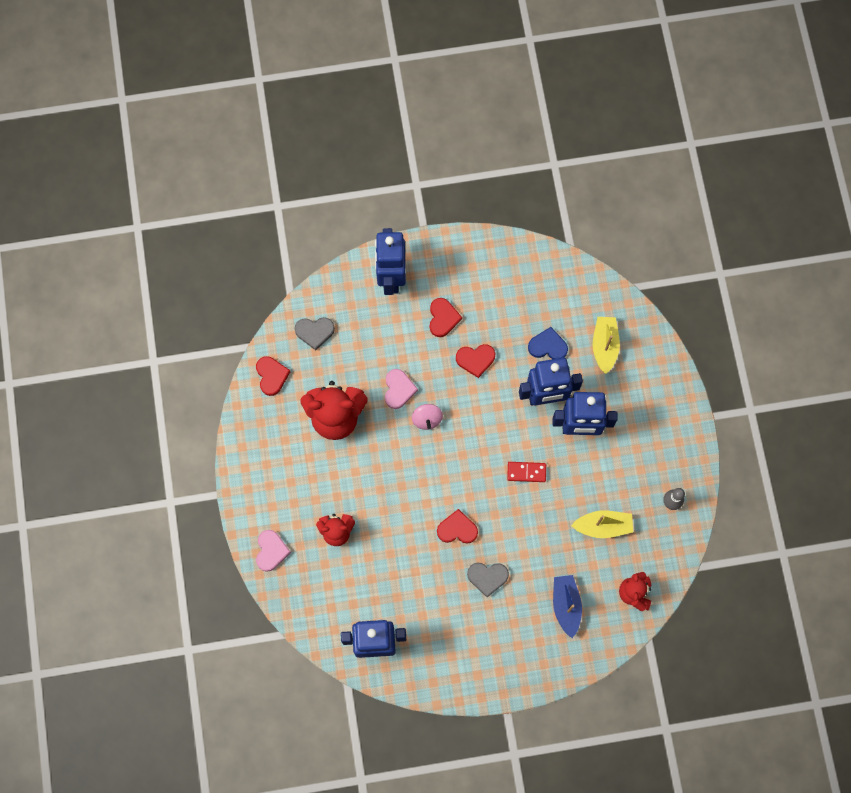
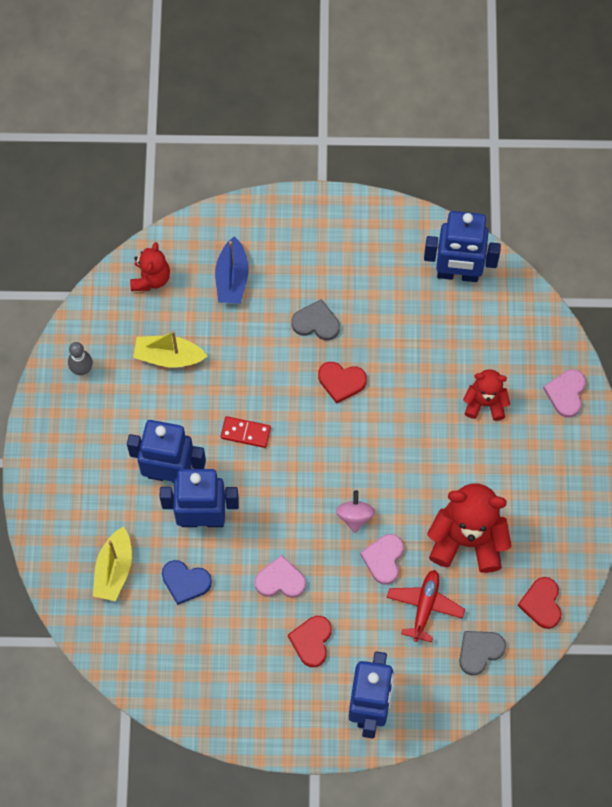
camera: 170 degrees left, 5 degrees down
(314, 332) = (479, 651): grey heart -> grey heart turned 45 degrees counterclockwise
(361, 358) = (425, 606): none -> red plane
(475, 360) = (280, 580): red heart -> pink heart

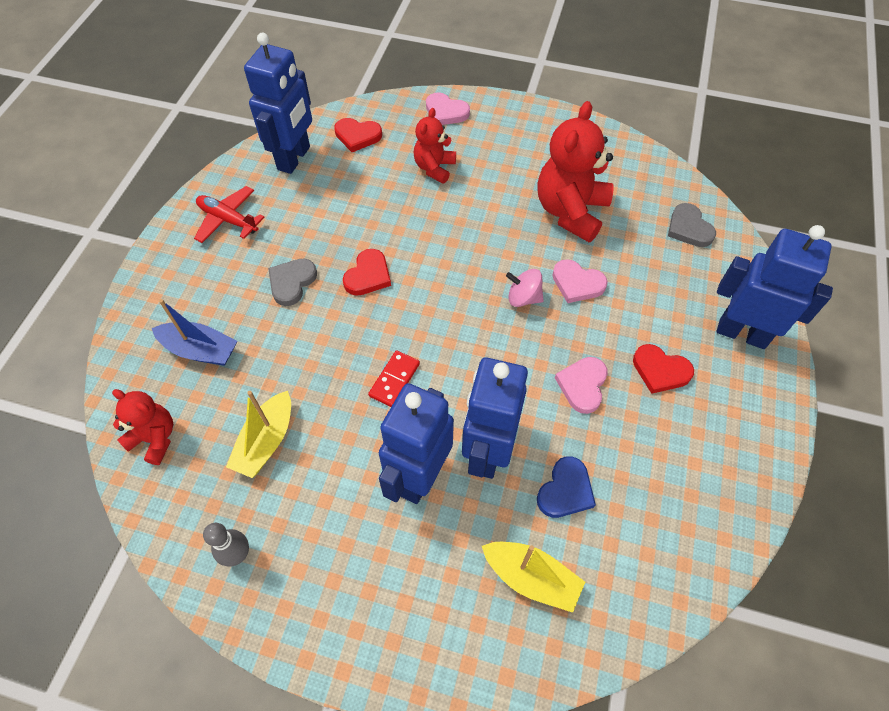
camera: 75 degrees left, 10 degrees down
(425, 606) = (635, 261): red plane -> red plane (228, 220)
(541, 603) = (646, 173): red heart -> red heart (357, 136)

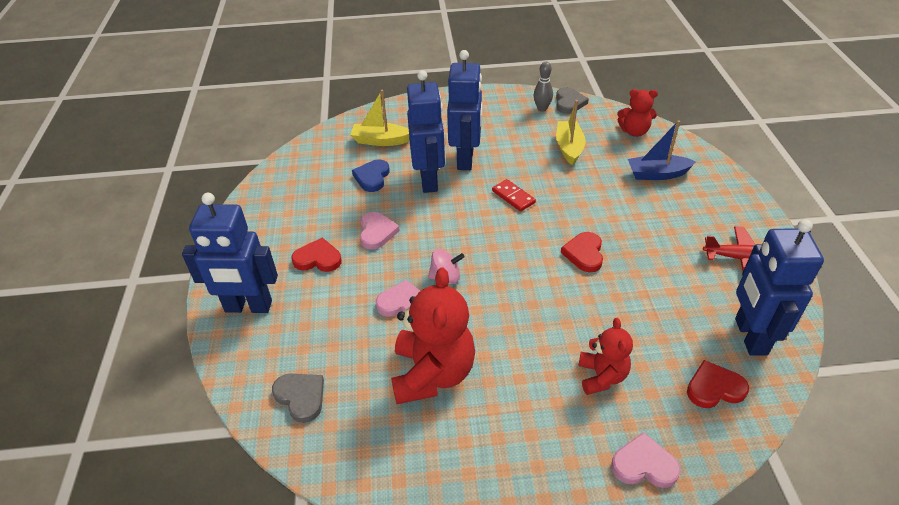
camera: 160 degrees right, 15 degrees down
(292, 282) = (638, 230): grey heart -> grey heart (569, 103)
(394, 380) = (513, 197): red domino -> red domino turned 45 degrees counterclockwise

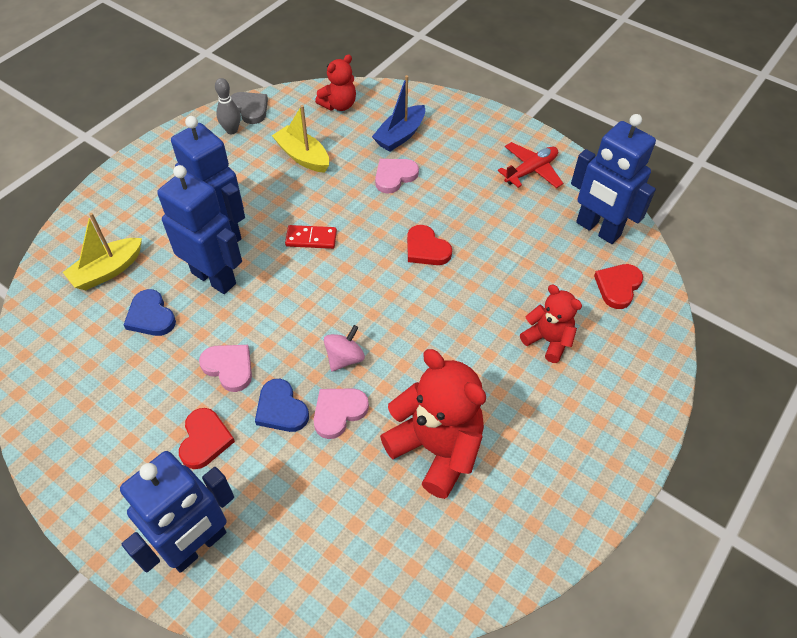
camera: 50 degrees left, 10 degrees up
(301, 397) = (359, 571): grey heart -> none
(318, 259) = (205, 440): red heart -> red heart turned 135 degrees clockwise
(375, 275) = (281, 409): none -> blue heart
(644, 465) = (639, 380): pink heart -> pink heart (394, 176)

